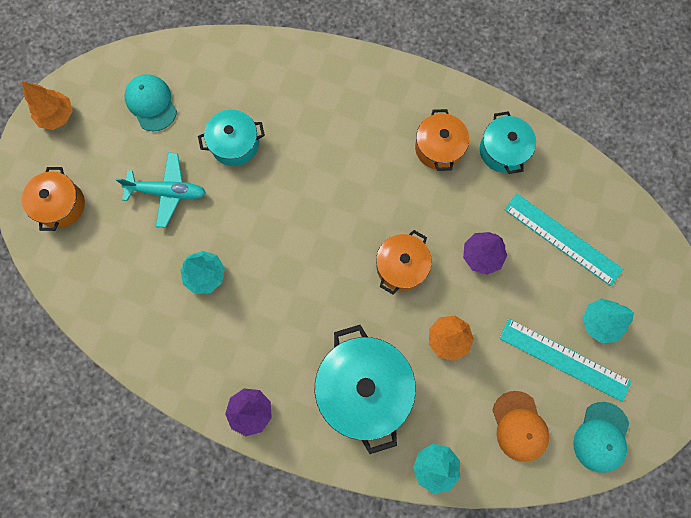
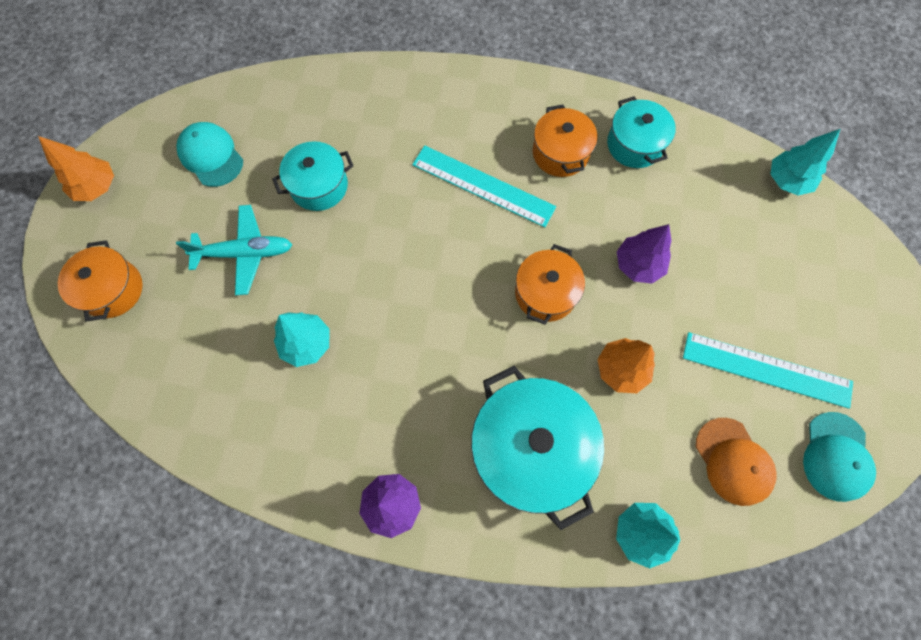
camera: 10 degrees left, 5 degrees down
(562, 239) = (727, 231): turquoise ruler -> turquoise ruler (483, 186)
(599, 322) = (796, 318): turquoise tree -> turquoise tree (787, 181)

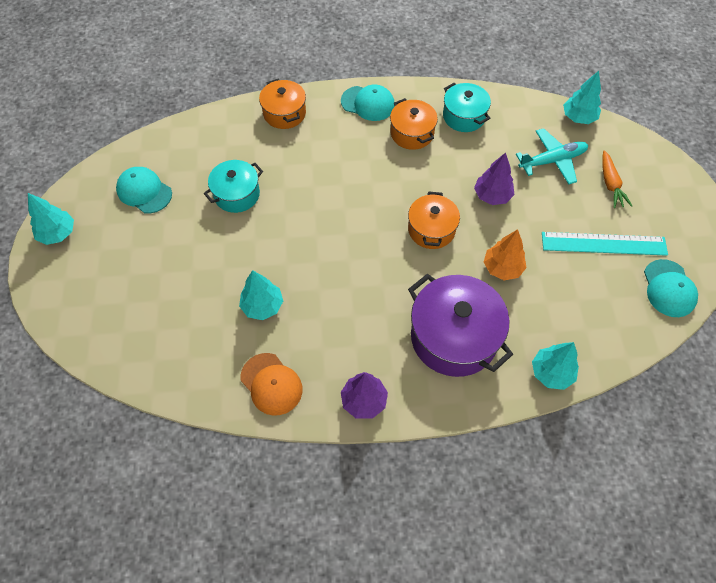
camera: 15 degrees left, 10 degrees down
(97, 187) = (58, 234): orange tree -> turquoise tree
(112, 290) = (94, 304): orange pot -> orange pot (284, 113)
(245, 253) = (193, 254): turquoise plane -> turquoise plane (552, 161)
(483, 186) = (362, 167): turquoise ruler -> none
(516, 99) = (368, 103): none -> turquoise cap
(530, 449) = (454, 337): turquoise pot -> purple pot
(733, 461) = (600, 309): orange cap -> orange cap (271, 384)
(801, 286) = (610, 184): none -> orange carrot

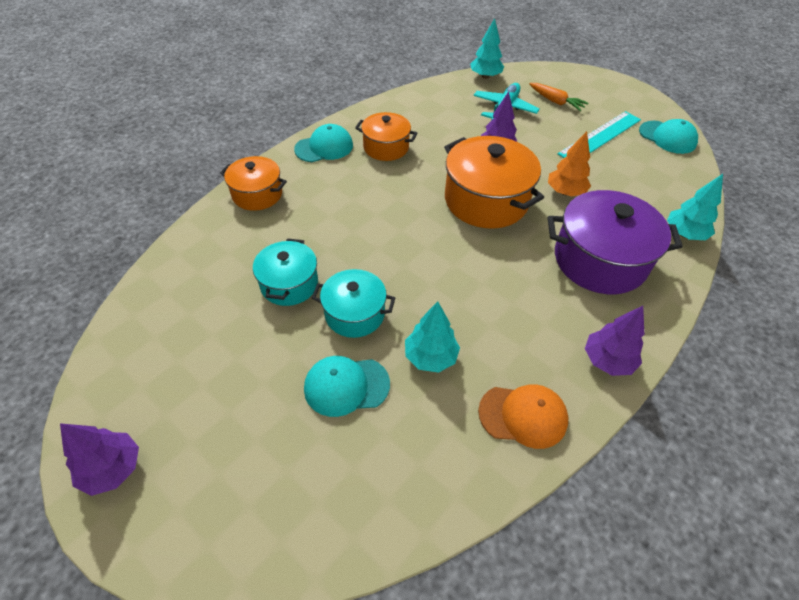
camera: 45 degrees left, 10 degrees down
(58, 234) = (113, 469): turquoise tree -> purple tree
(144, 191) = (182, 348): turquoise cap -> turquoise cap (346, 386)
(431, 229) = (486, 200): orange pot -> orange pot, size x1.69
(464, 116) = (410, 116): turquoise pot -> turquoise pot (354, 314)

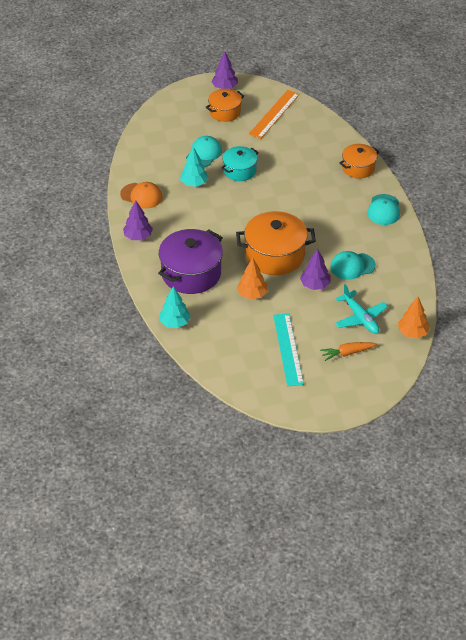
camera: 125 degrees right, 5 degrees down
(172, 341) = (274, 114): none -> orange ruler
(289, 284) = (277, 157): turquoise pot -> none
(386, 147) = (362, 237): orange pot -> orange pot (225, 112)
(485, 76) = (412, 333): turquoise tree -> orange tree
(523, 416) = (141, 196): orange cap -> orange cap turned 105 degrees counterclockwise
(667, 137) = (257, 386): turquoise cap -> turquoise cap (352, 266)

